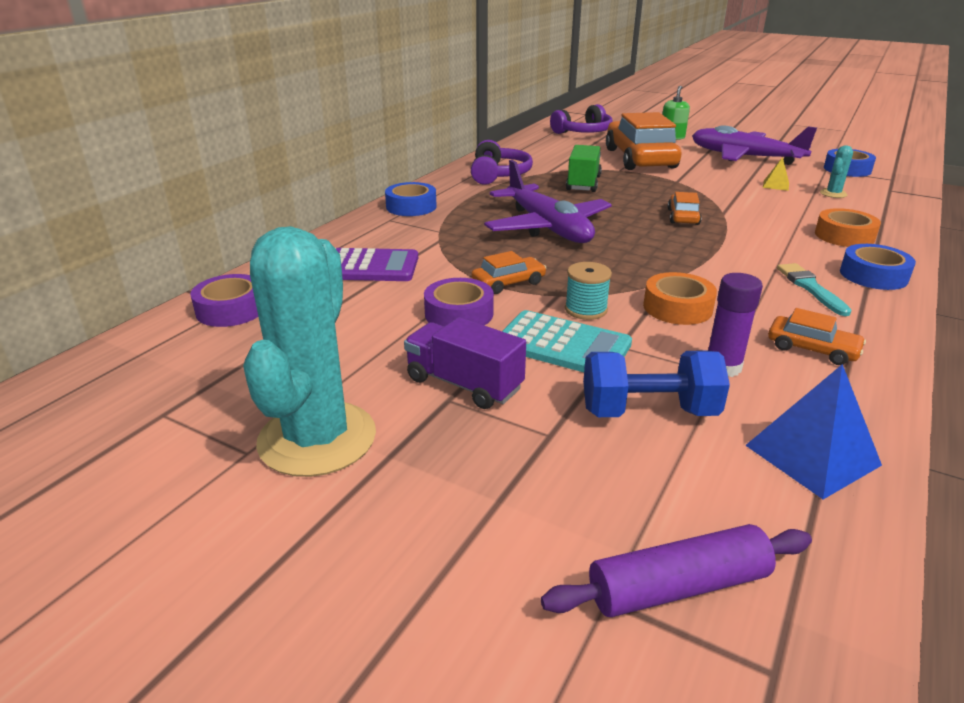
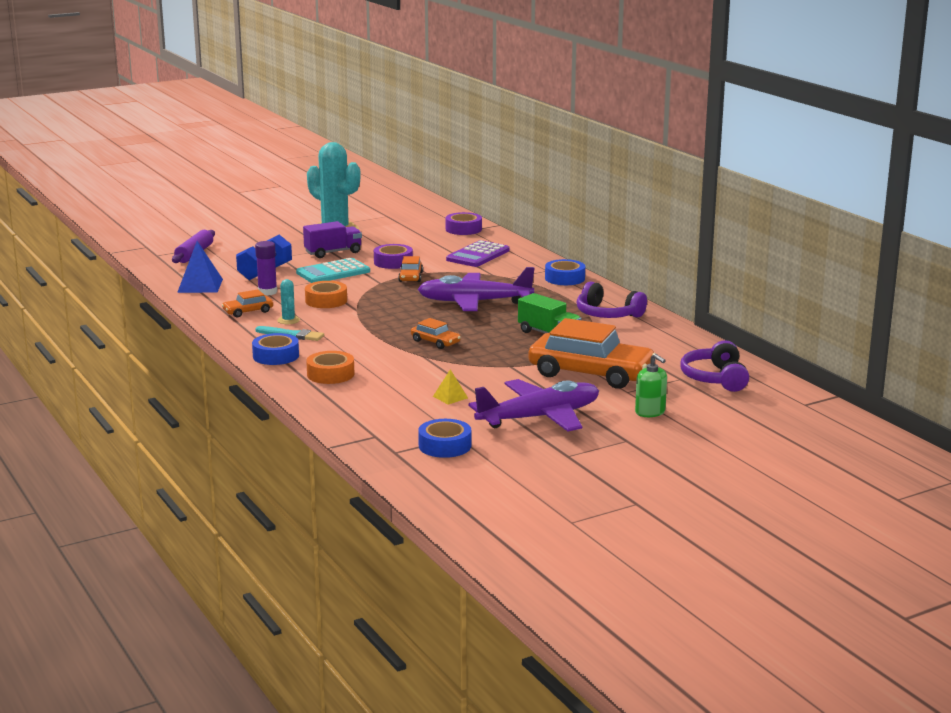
camera: 120 degrees right, 10 degrees down
(586, 309) = (356, 284): turquoise spool -> none
(833, 194) = (401, 409): turquoise cactus -> turquoise cactus (288, 320)

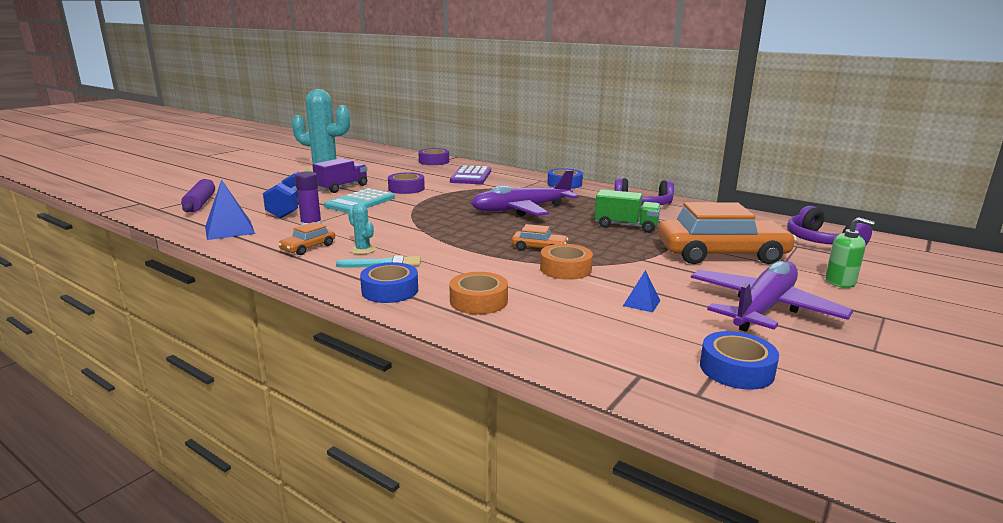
camera: 25 degrees left, 0 degrees up
(326, 301) = (381, 226): orange tape -> orange tape (565, 269)
(410, 277) = (437, 197): orange car -> none
(450, 397) = (641, 303): yellow pyramid -> blue pyramid

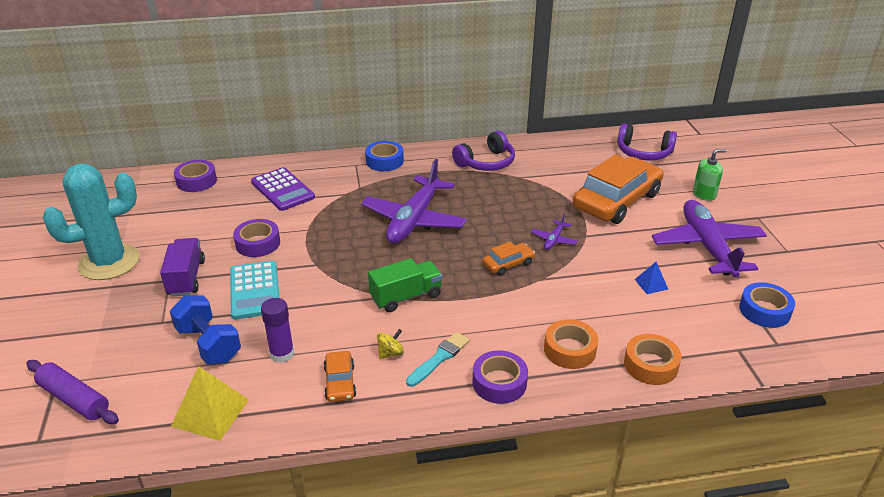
camera: 45 degrees left, 15 degrees up
(229, 230) = (210, 412): blue pyramid -> yellow pyramid
(363, 250) = (390, 353): turquoise cactus -> yellow spinning top
(390, 290) = (499, 383): blue tape -> purple tape
(565, 269) = (562, 277): orange tape -> orange tape (650, 365)
(607, 251) = (554, 240): none -> purple plane
(626, 226) = (518, 200): green truck -> green truck (406, 297)

